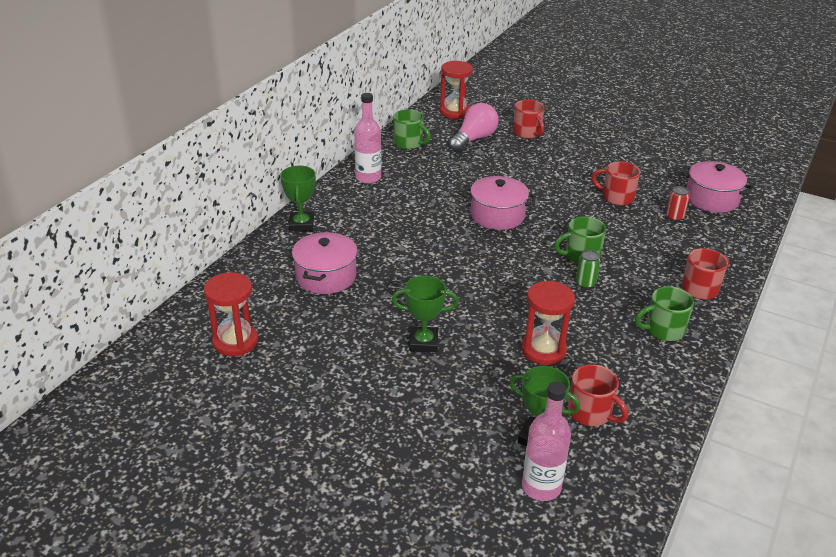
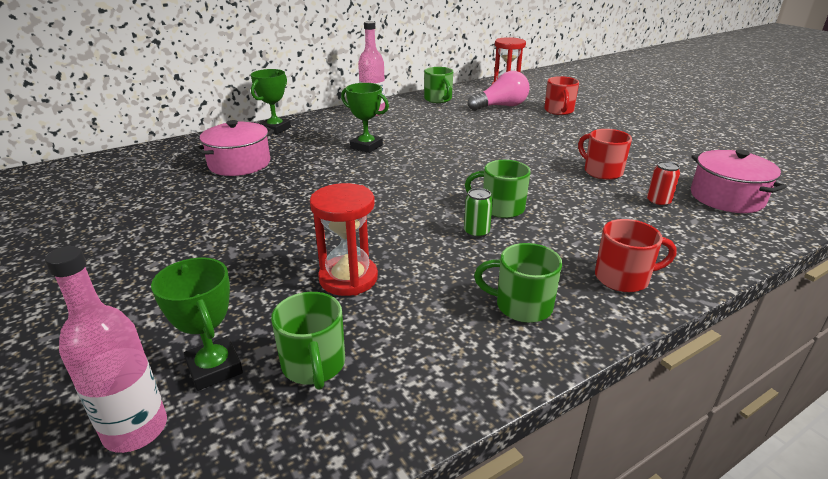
camera: 30 degrees right, 5 degrees down
(235, 341) = (101, 187): red hourglass -> none
(423, 343) = (241, 233): green trophy -> green trophy (366, 146)
(497, 215) = (453, 158): pink pot -> none
(591, 413) = (314, 365): red mug -> green mug

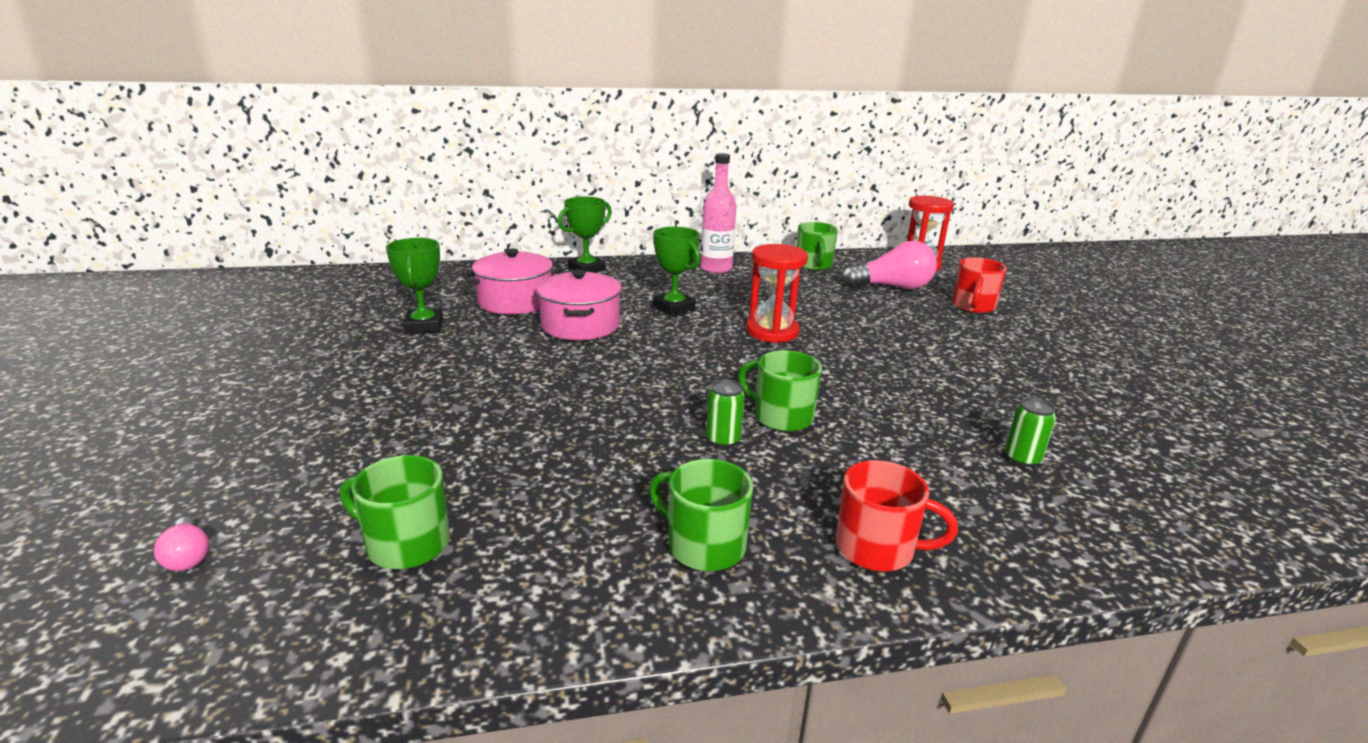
camera: 20 degrees right, 5 degrees down
(135, 429) = (188, 556): pink bottle -> pink light bulb
(214, 368) = (308, 516): green trophy -> green trophy (424, 326)
(314, 365) = (406, 544): green mug -> green mug turned 105 degrees clockwise
(348, 278) = (524, 457): red hourglass -> red hourglass (772, 332)
(601, 171) = (968, 399): red mug -> none
(658, 202) = (1022, 459): red can -> green can
(726, 197) = (1145, 477): pink pot -> pink pot (580, 325)

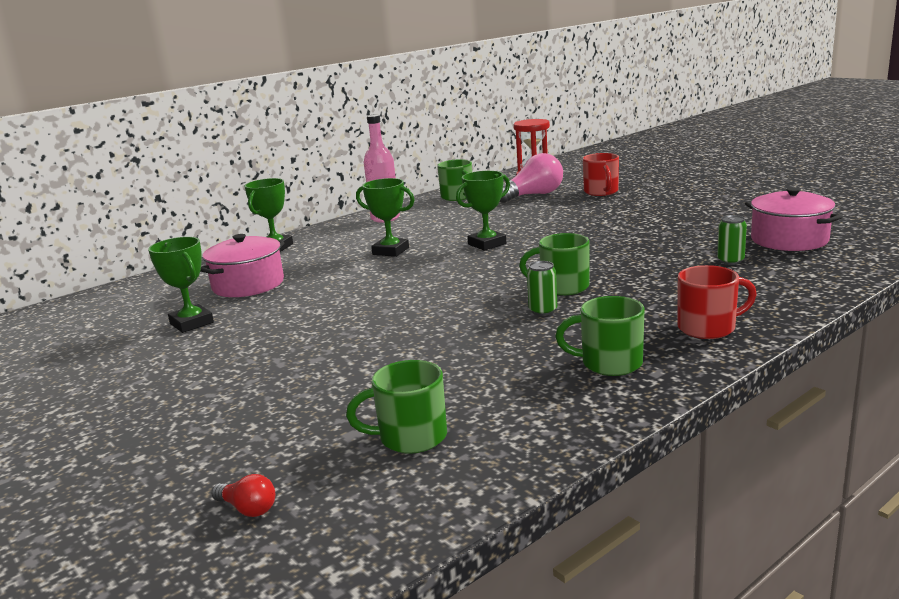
camera: 25 degrees left, 5 degrees down
(188, 556) = (248, 509): pink light bulb -> red light bulb
(580, 325) = (332, 283): pink pot -> pink pot (789, 240)
(772, 332) = (487, 244): red hourglass -> green trophy

